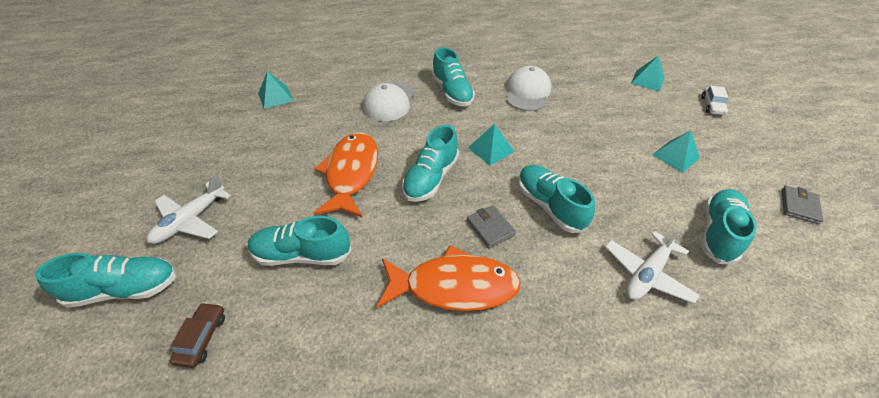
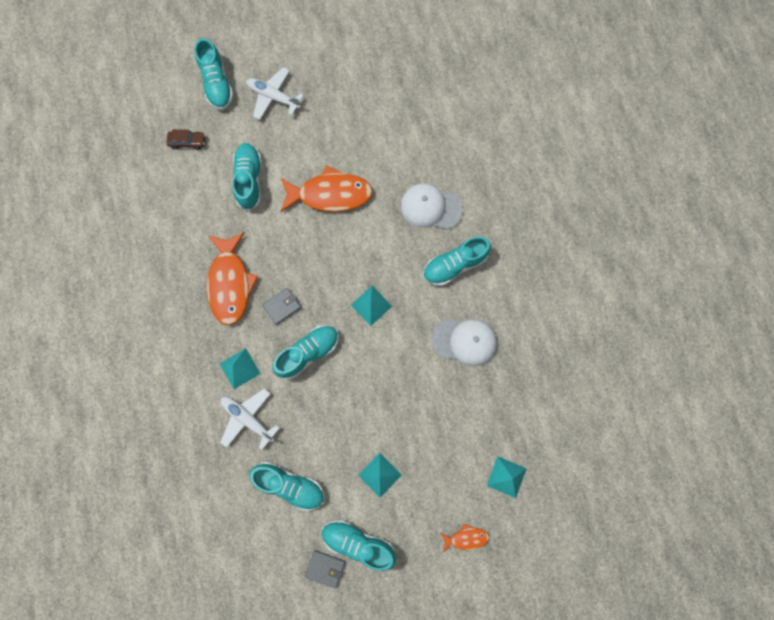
camera: 85 degrees right, 30 degrees up
(275, 97) = (424, 105): turquoise pyramid -> turquoise pyramid (239, 368)
(431, 178) = (330, 257): turquoise shoe -> turquoise shoe (358, 542)
(712, 106) = (466, 538): white car -> orange fish

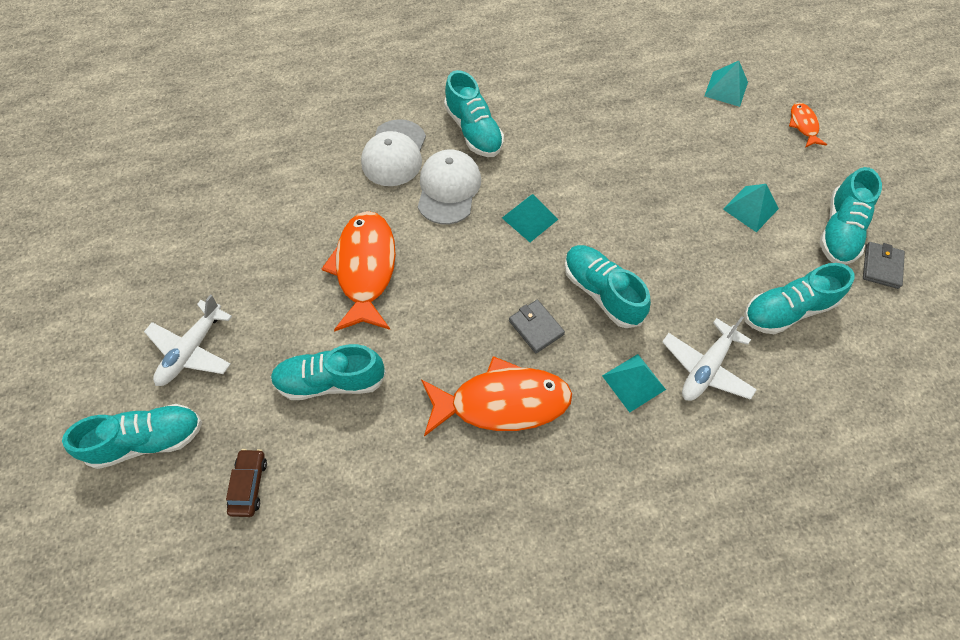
camera: 90 degrees left, 15 degrees down
(290, 485) = (787, 310): turquoise shoe -> turquoise shoe turned 135 degrees counterclockwise
(464, 341) = (571, 123): white cap -> white cap (448, 189)

